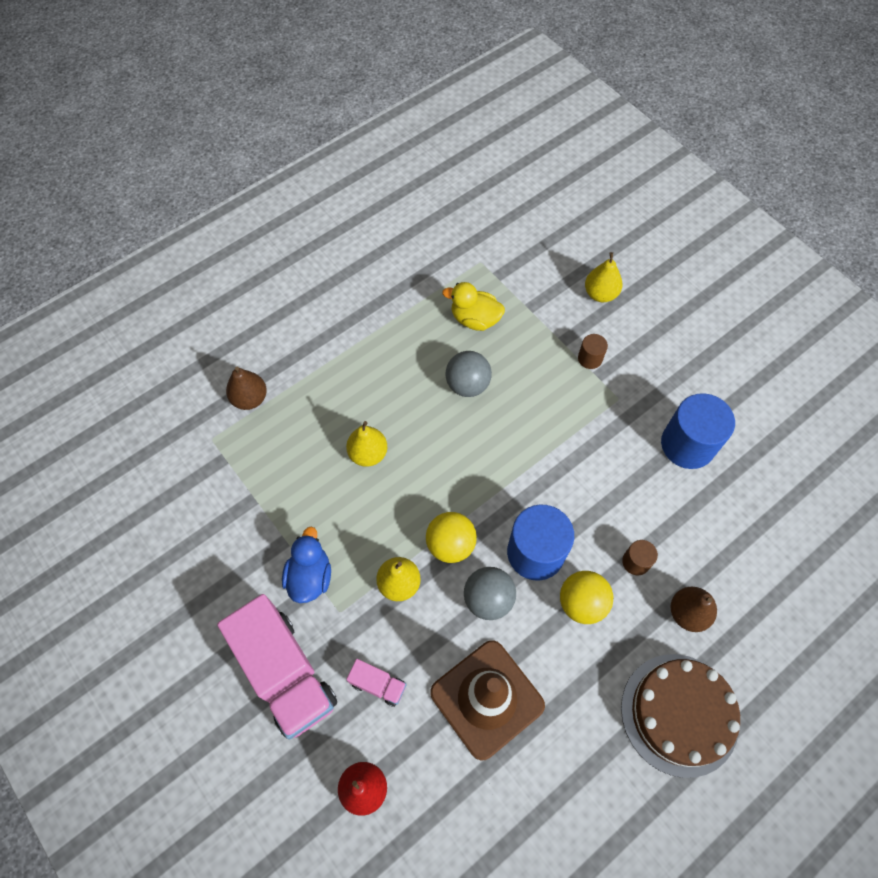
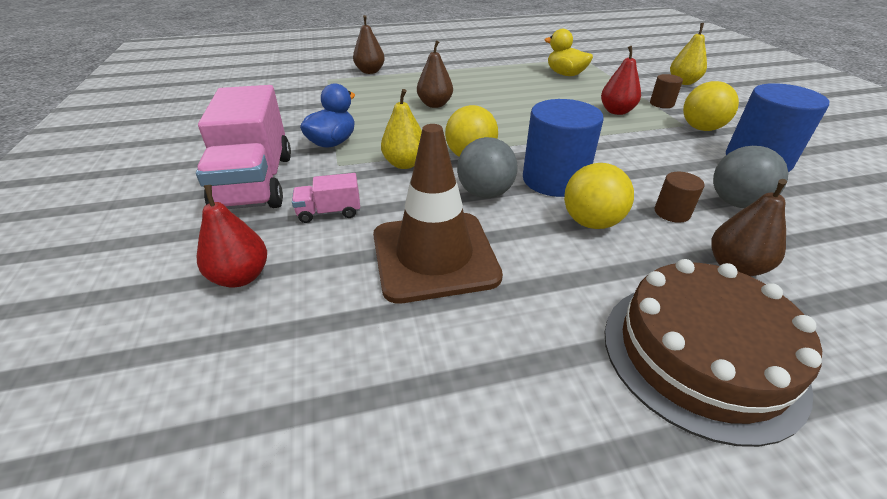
camera: 25 degrees right, 25 degrees down
(368, 454) = (435, 104): yellow pear -> brown pear
(378, 684) = (329, 212): pink truck -> pink truck turned 120 degrees clockwise
(467, 385) = (541, 95): grey ball -> grey ball (736, 203)
(552, 394) = (616, 111): none -> red pear
(634, 401) = (701, 128): none -> yellow ball

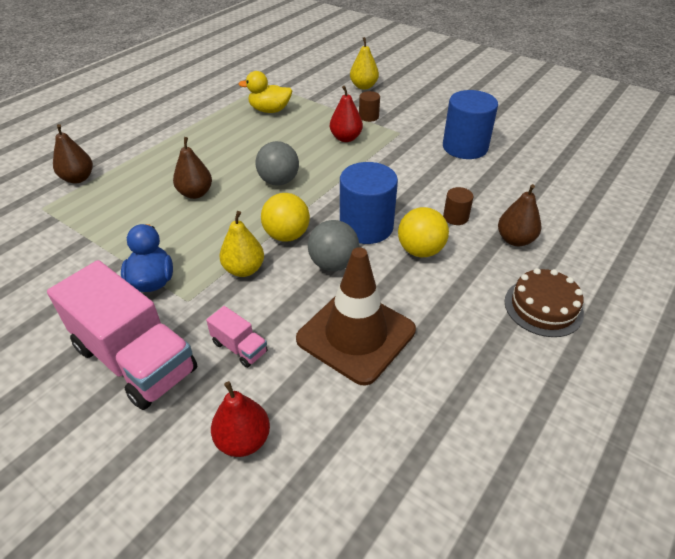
camera: 40 degrees left, 5 degrees up
(329, 212) = (239, 347): pink truck -> pink truck turned 90 degrees counterclockwise
(701, 128) = (413, 132): yellow ball -> none
(701, 355) = (543, 307): brown cake -> brown cake, size x0.66
(736, 203) = (480, 190): grey ball -> grey ball (278, 181)

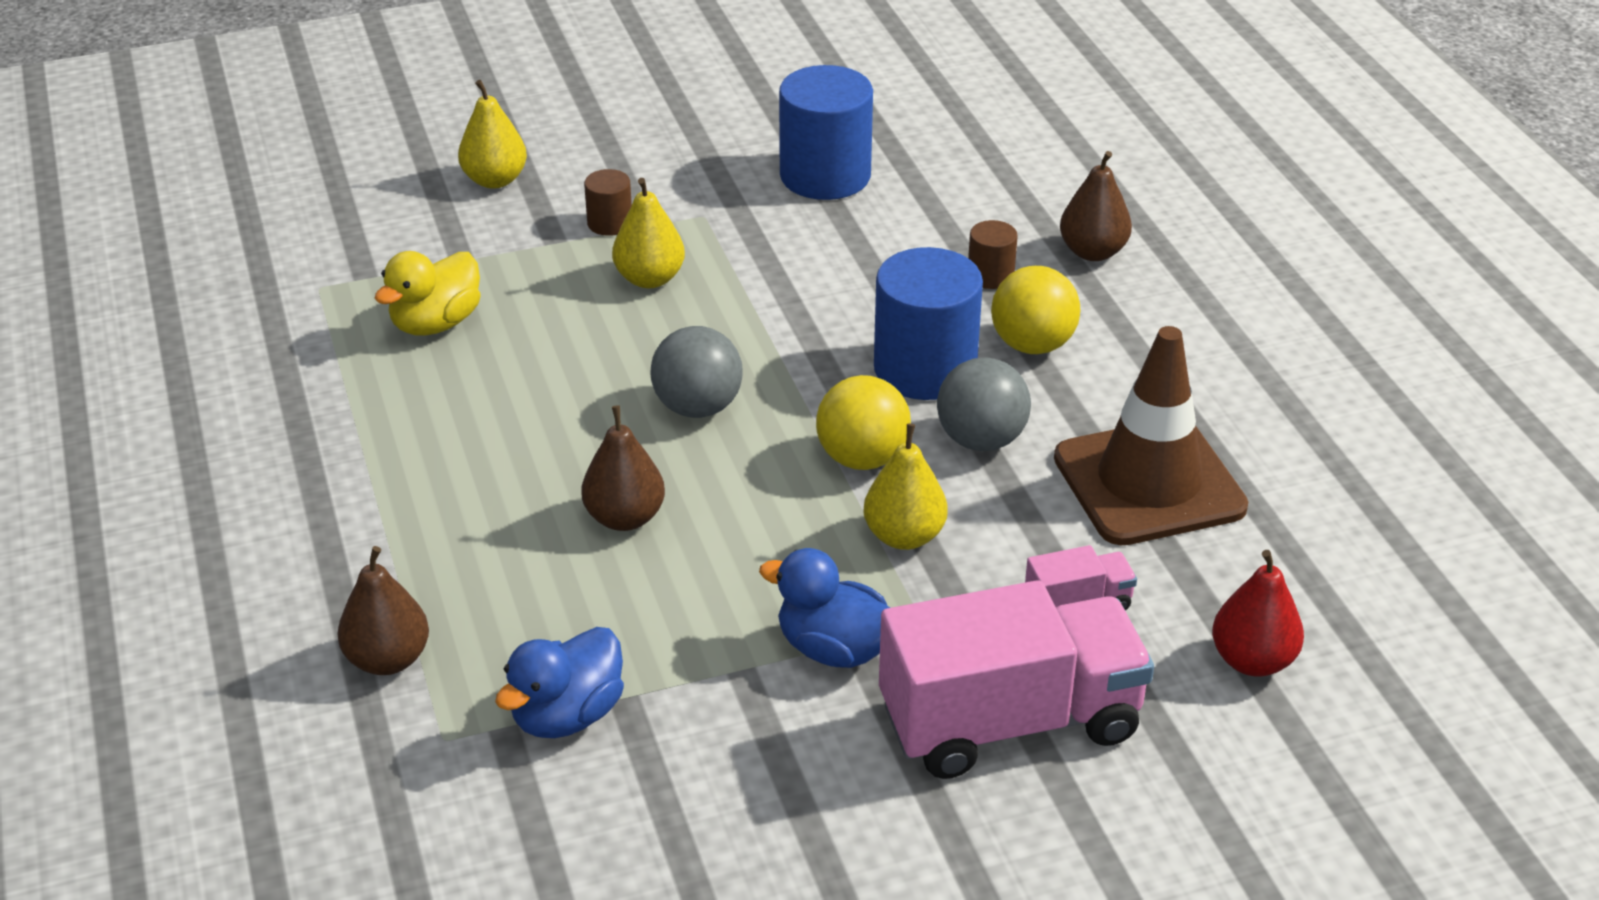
camera: 55 degrees left, 5 degrees down
(69, 229) = (567, 715): none -> blue duck
(346, 138) = (649, 279): red pear -> yellow pear
(543, 307) = (1239, 301): brown cake -> none

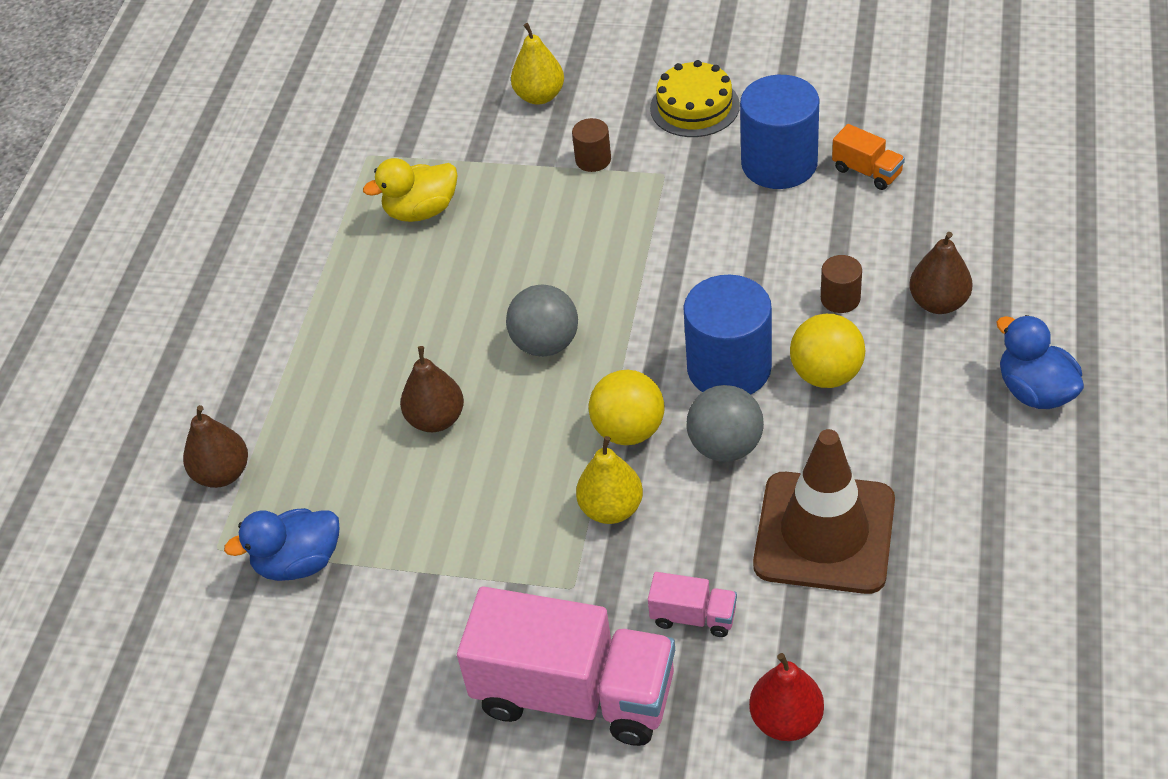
camera: 35 degrees right, 10 degrees up
(649, 279) = (587, 219): yellow pear -> none
(688, 148) = (694, 107): none -> yellow cake
(834, 649) = (499, 583): blue duck -> blue duck (1035, 391)
(924, 160) = (867, 171): none -> orange truck

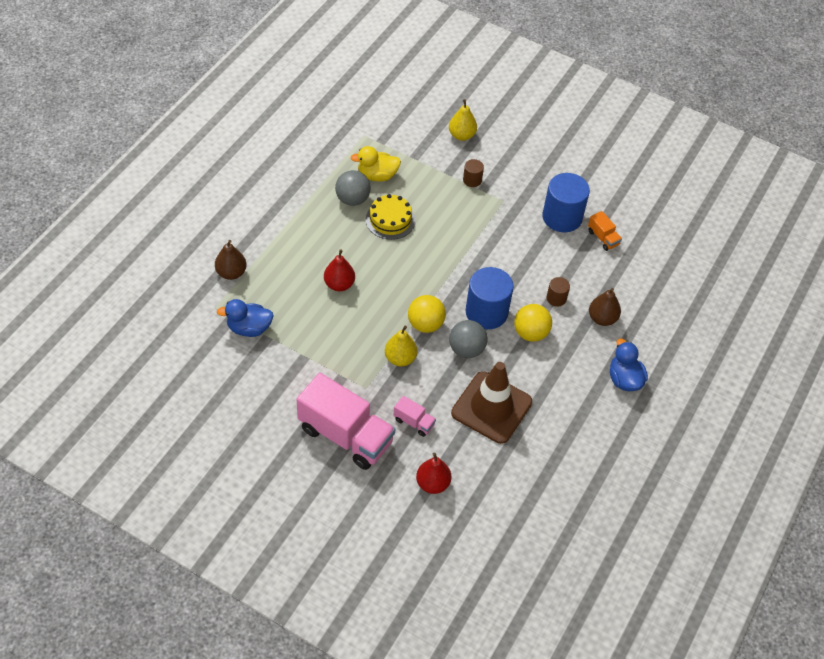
camera: 10 degrees right, 5 degrees up
(436, 419) = (339, 284): brown pear -> red pear
(545, 344) = (406, 267): grey ball -> grey ball (352, 199)
(694, 107) = (535, 170): yellow cake -> yellow cake (390, 220)

